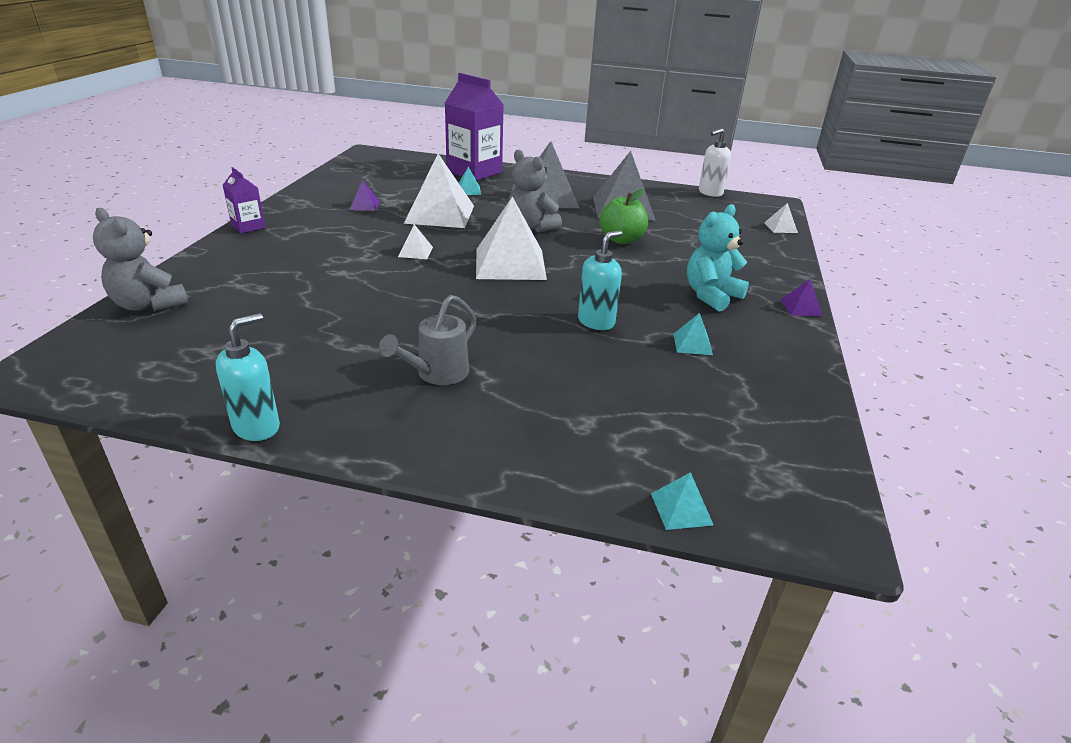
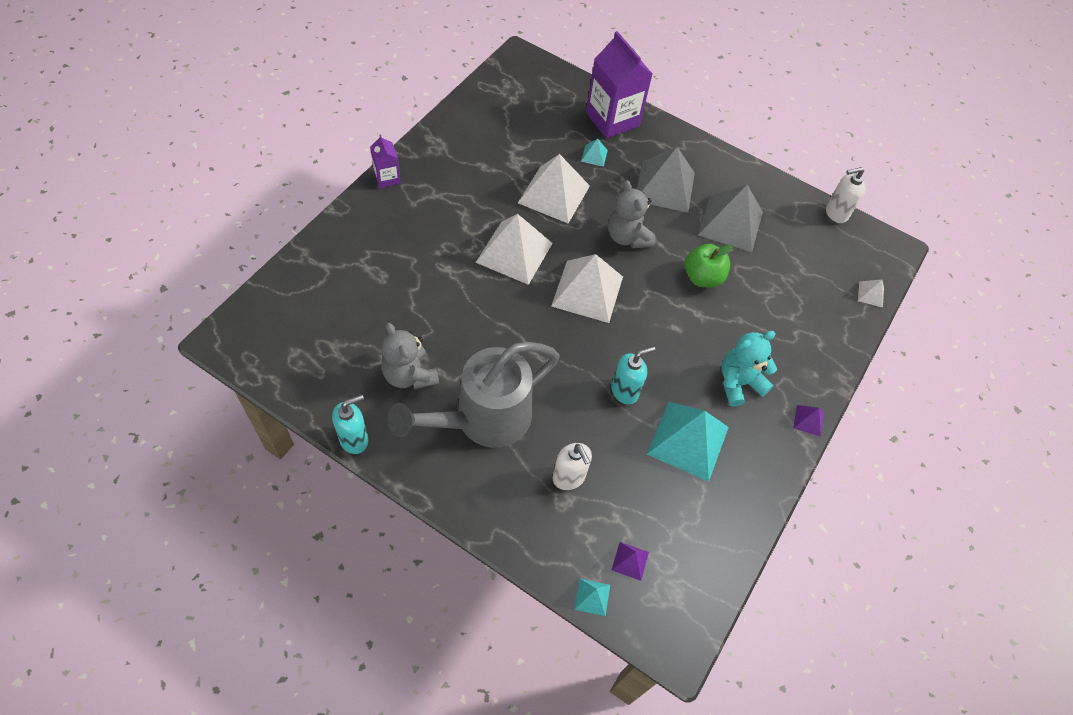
camera: 15 degrees right, 25 degrees up
(149, 304) = (301, 277): grey teddy bear -> grey teddy bear (409, 375)
(364, 205) = (491, 163): purple pyramid -> purple pyramid (630, 561)
(415, 252) = (514, 252): white pyramid -> white pyramid, size x2.30
(437, 374) = (483, 419): grey watering can -> grey watering can, size x1.99
(575, 401) = (569, 478): none -> white soap dispenser
(692, 344) = (688, 440): turquoise pyramid -> turquoise pyramid, size x2.30

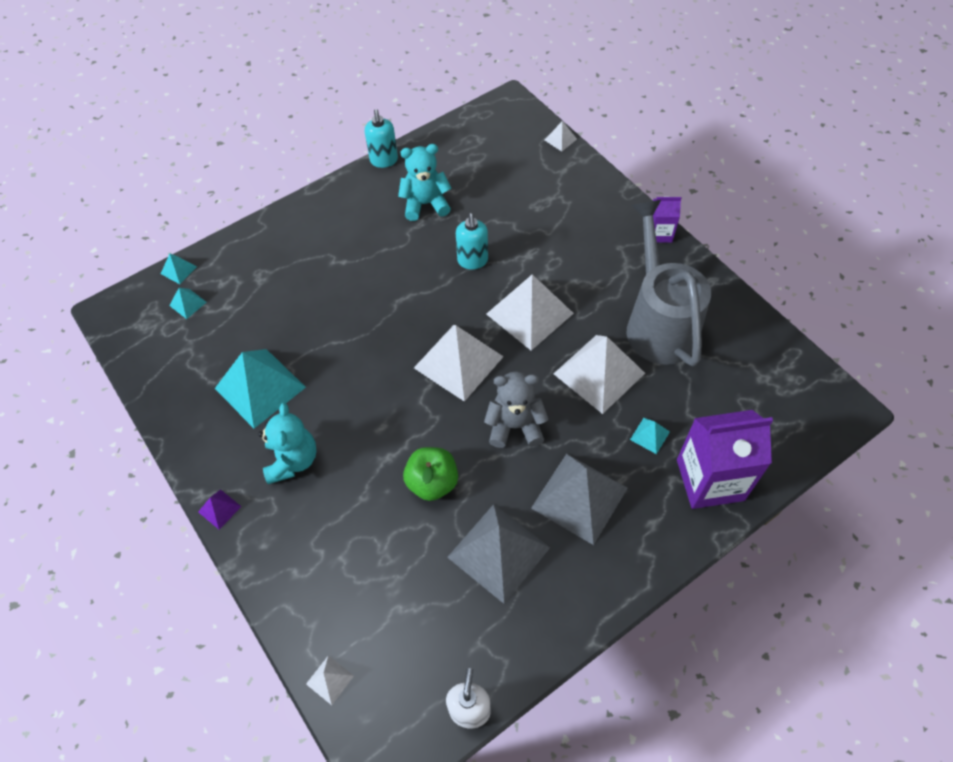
camera: 120 degrees right, 0 degrees up
(277, 277) = (560, 139): none -> white pyramid
(409, 375) = (425, 204): grey teddy bear -> turquoise teddy bear
(483, 419) = (360, 242): grey watering can -> grey watering can (658, 323)
(569, 478) = (278, 285): white soap dispenser -> none
(625, 391) = (334, 354): turquoise soap dispenser -> turquoise soap dispenser (472, 261)
(630, 561) = (188, 304): purple pyramid -> turquoise pyramid

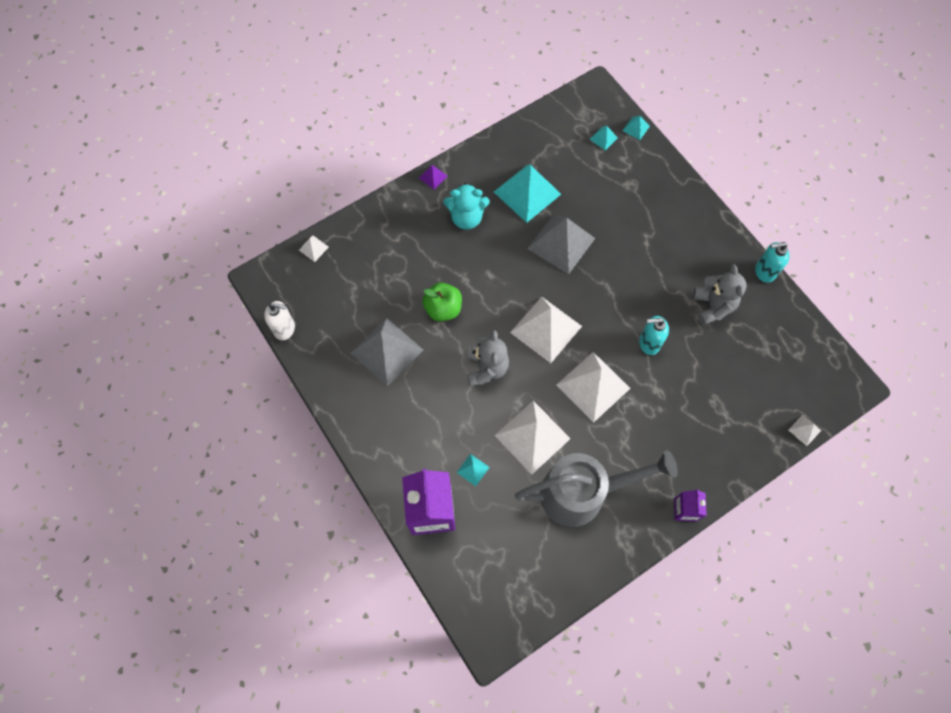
camera: 90 degrees right, 10 degrees up
(425, 204) = (713, 306): turquoise teddy bear -> grey teddy bear
(579, 497) = (424, 410): grey pyramid -> grey pyramid (561, 243)

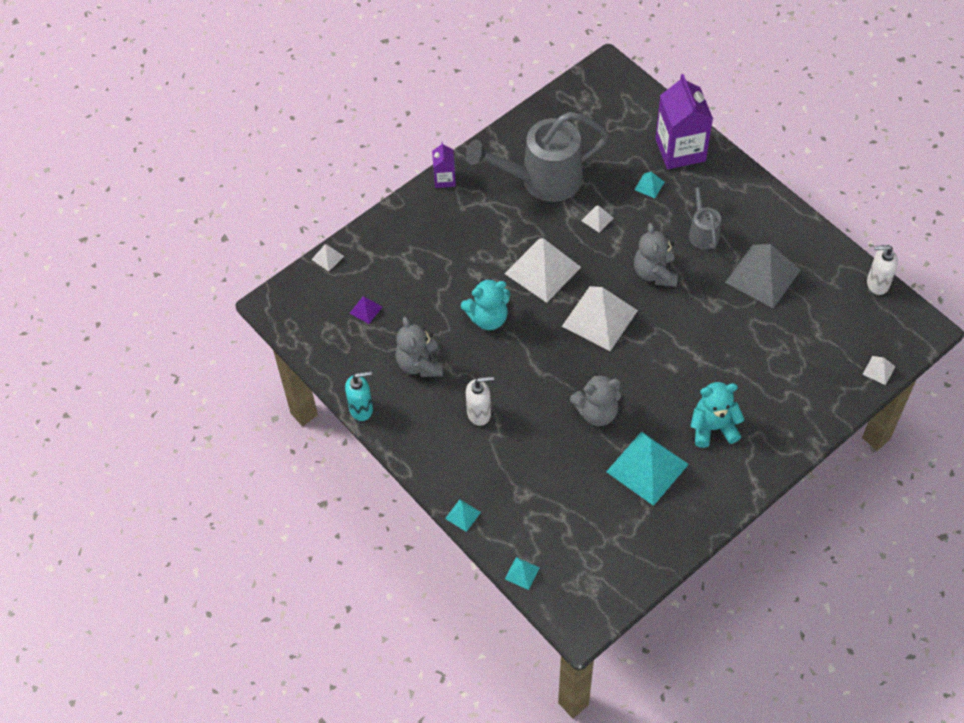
camera: 175 degrees right, 10 degrees down
(431, 406) = (702, 232): none -> grey watering can
(433, 177) = (766, 473): purple pyramid -> purple pyramid (365, 310)
(443, 309) = (714, 324): green apple -> none
(532, 436) = (597, 219): white pyramid -> white pyramid, size x0.43
(561, 243) = (597, 412): grey pyramid -> grey teddy bear
(603, 138) = (562, 553): turquoise pyramid -> turquoise pyramid (463, 515)
(649, 343) = (488, 318): turquoise soap dispenser -> turquoise teddy bear
(662, 255) = (479, 413): none -> white soap dispenser

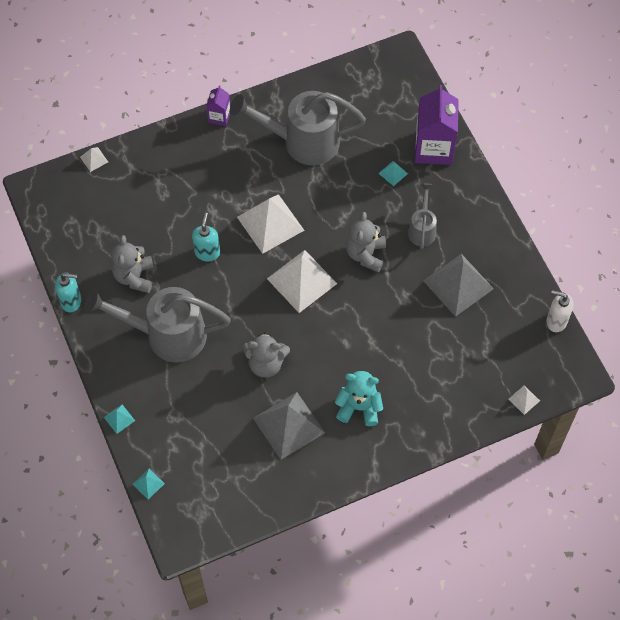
camera: 15 degrees right, 5 degrees up
(365, 310) = (108, 215): purple pyramid -> none
(479, 413) = (167, 335): white soap dispenser -> grey watering can
(488, 318) = (207, 252): turquoise teddy bear -> turquoise soap dispenser
(597, 219) = (335, 191): white pyramid -> none
(647, 468) = (289, 425): turquoise pyramid -> grey pyramid

